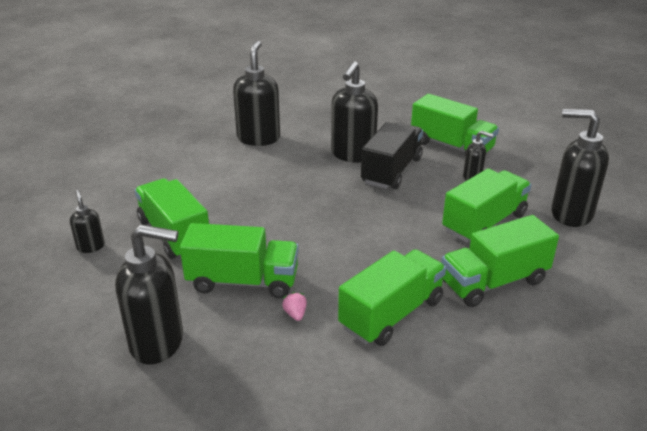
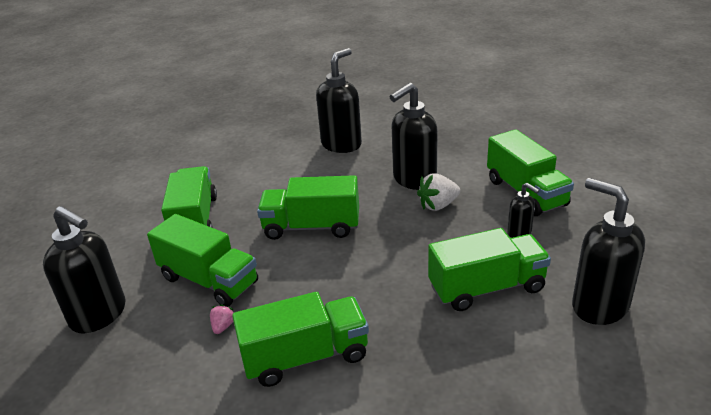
camera: 30 degrees right, 0 degrees up
(91, 246) = (127, 214): black soap dispenser -> none
(391, 171) = (438, 205): black truck -> white strawberry
(494, 282) = (438, 358): green truck -> green truck (312, 227)

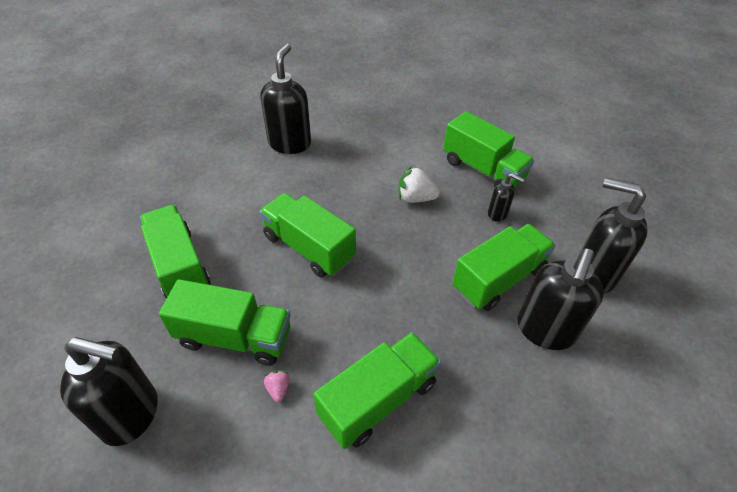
camera: 25 degrees left, 15 degrees up
(312, 227) = (309, 248): green truck -> green truck turned 60 degrees clockwise
(414, 180) = (379, 173): black soap dispenser -> black soap dispenser (545, 331)
(438, 205) = (415, 198): white strawberry -> white strawberry turned 60 degrees clockwise

